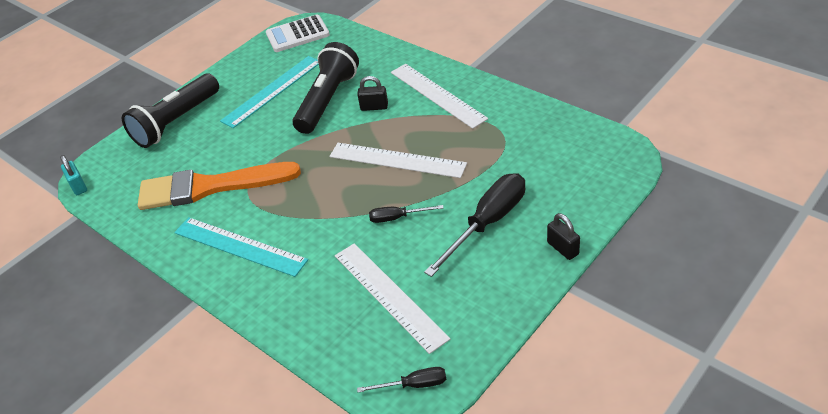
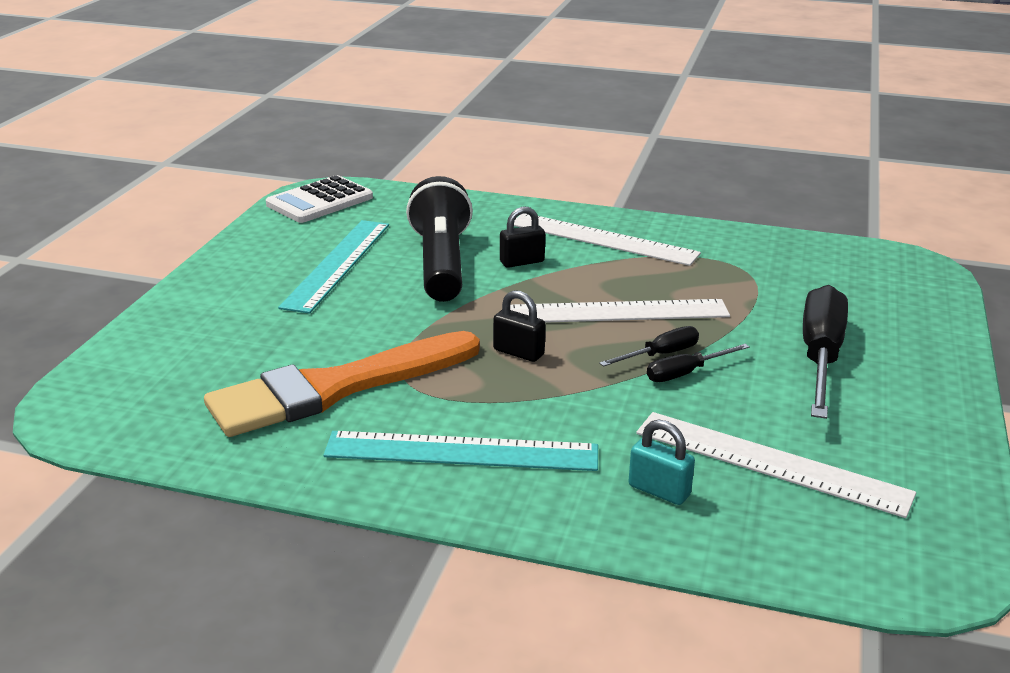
camera: 30 degrees left, 15 degrees down
(78, 186) = (66, 428): turquoise padlock -> turquoise padlock (659, 490)
(176, 122) = (196, 320): black flashlight -> none
(414, 385) = (925, 561): black screwdriver -> black screwdriver (660, 355)
(563, 248) = (948, 365): black padlock -> black padlock (518, 352)

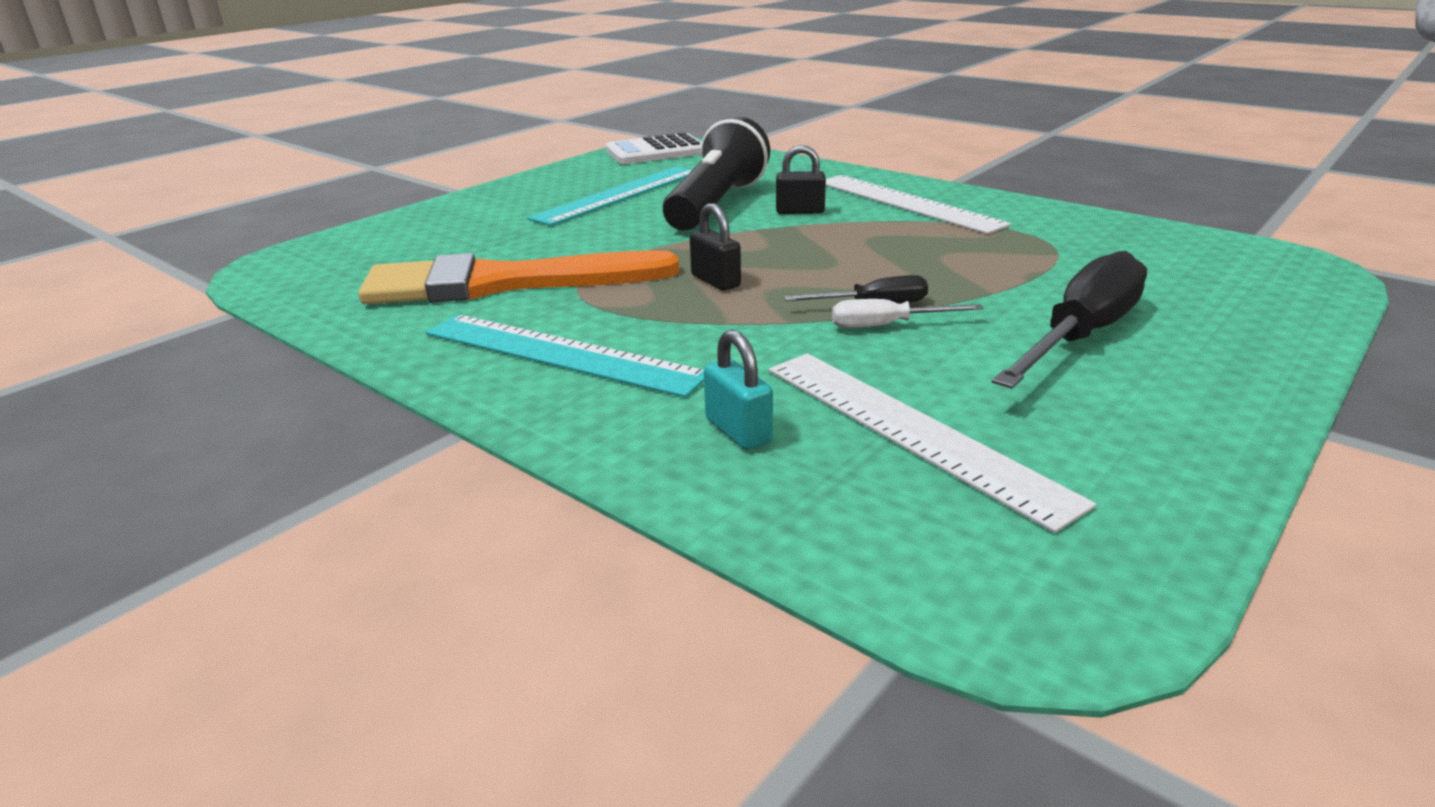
camera: 25 degrees right, 0 degrees up
(617, 312) = (860, 262): white ruler -> none
(685, 373) = (887, 325): black screwdriver -> white screwdriver

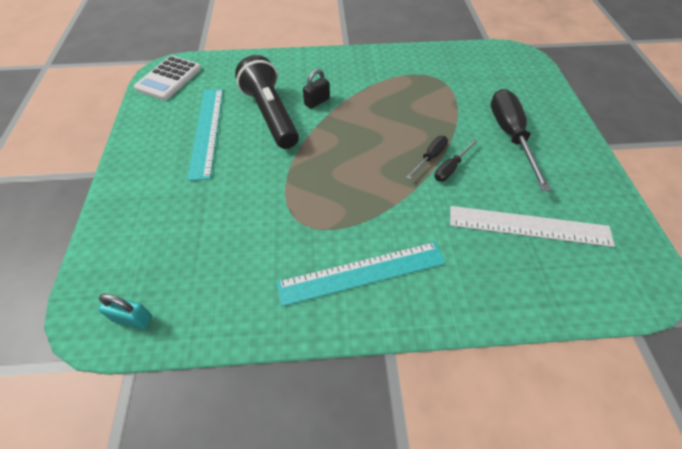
camera: 45 degrees left, 25 degrees up
(504, 283) = (259, 241): orange brush -> none
(715, 281) = (352, 178): black padlock -> none
(738, 431) = (485, 268): turquoise padlock -> turquoise padlock (133, 319)
(887, 325) = (450, 168): white screwdriver -> black screwdriver
(907, 203) = (352, 72): white ruler -> none

